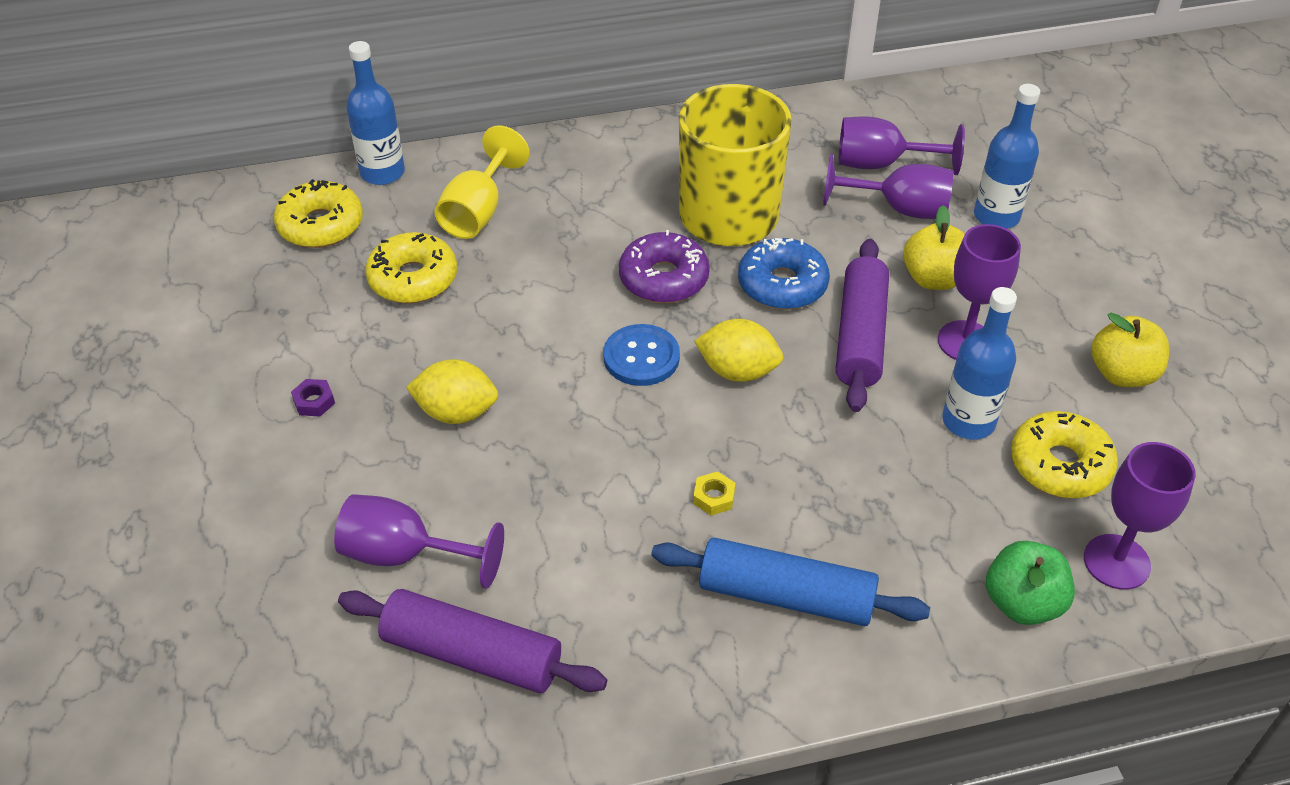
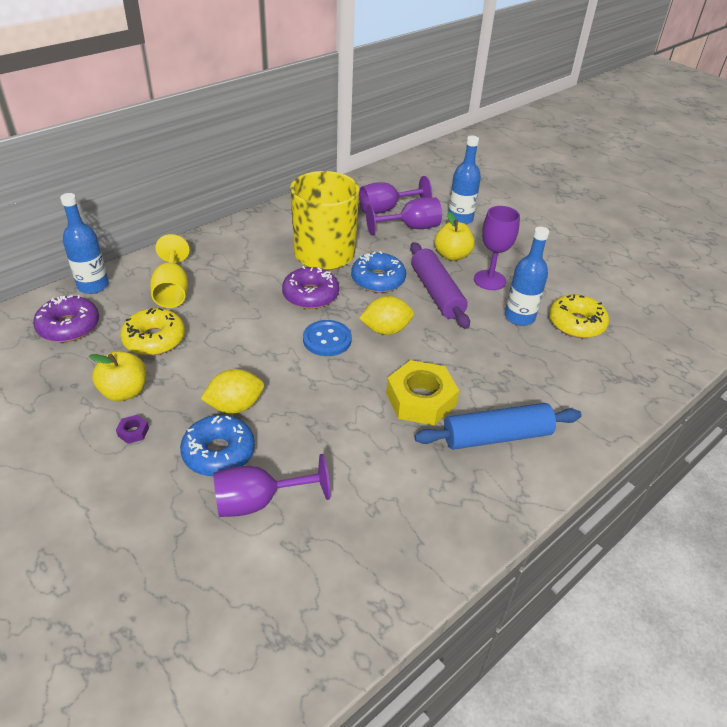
camera: 30 degrees left, 5 degrees down
(321, 225) = (69, 326): yellow donut -> purple donut
(397, 469) = (219, 452): none -> blue donut
(472, 654) = (343, 544): purple rolling pin -> none
(714, 497) = (421, 399): yellow nut -> yellow nut, size x2.49
(1022, 603) = (610, 394): green apple -> none
(1116, 562) = (635, 359): purple goblet -> none
(1122, 374) = (570, 273): yellow apple -> yellow apple (124, 392)

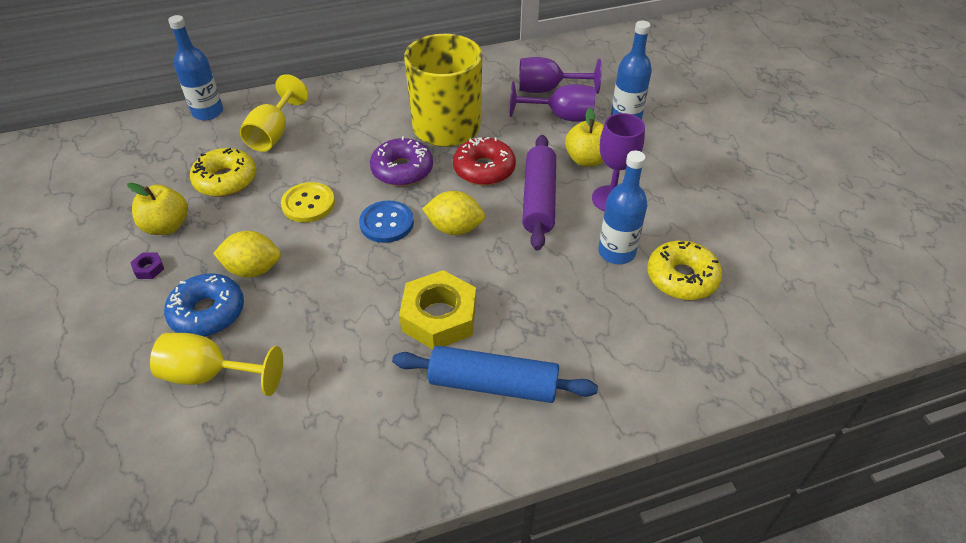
camera: 25 degrees right, 5 degrees up
(69, 326) = (162, 148): purple donut -> none
(247, 341) = (308, 204): none -> yellow button
(258, 501) = (210, 374): purple goblet -> yellow goblet
(378, 280) = (484, 169): blue donut -> red donut

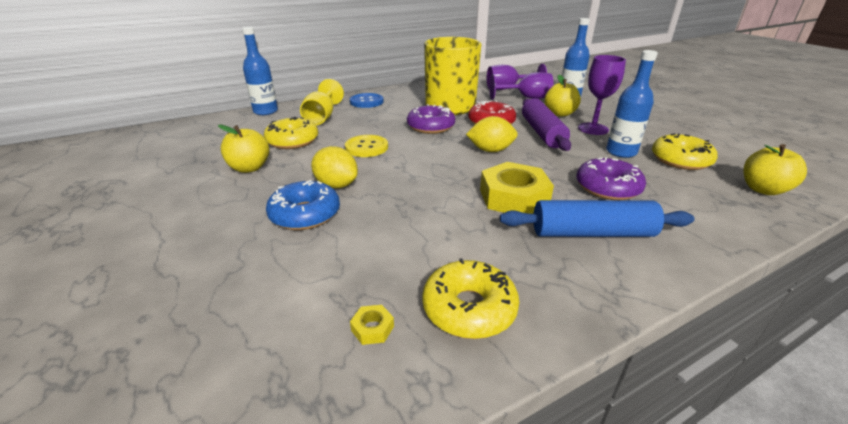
camera: 10 degrees left, 15 degrees down
(149, 268) = (240, 193): purple nut -> none
(210, 374) = (323, 255): yellow goblet -> none
(227, 469) = (372, 328): none -> yellow nut
(253, 269) = (336, 185): yellow lemon -> yellow lemon turned 45 degrees clockwise
(320, 461) = (469, 308): none -> yellow donut
(386, 223) = (435, 152): blue button -> blue button (366, 102)
(556, 316) = (607, 188): none -> purple donut
(743, 345) = (763, 189): none -> yellow apple

